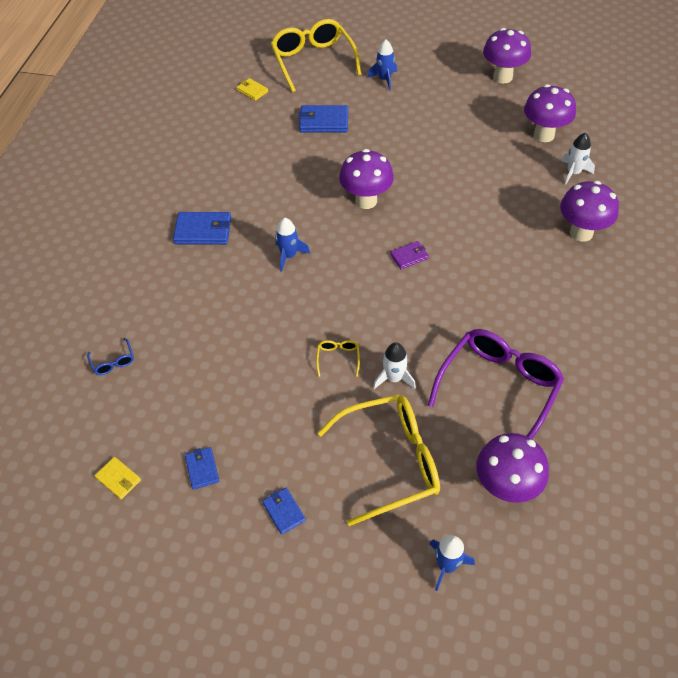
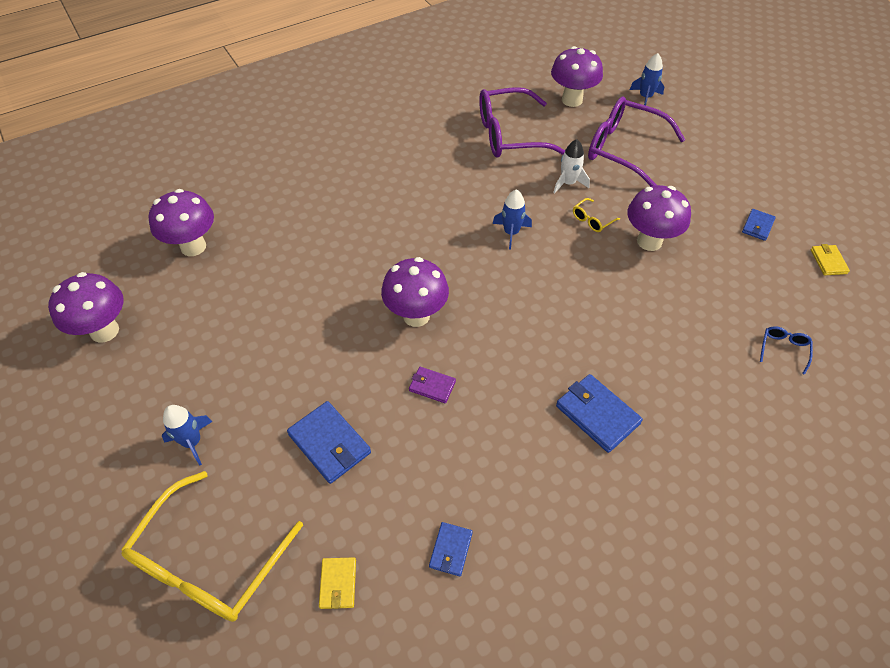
camera: 135 degrees left, 0 degrees up
(284, 511) = (718, 171): blue wallet -> blue wallet (451, 550)
(289, 256) = (543, 321): blue rocket -> blue rocket (511, 232)
(391, 461) = (623, 149): yellow glasses -> purple glasses
(409, 256) = (450, 244): purple wallet -> purple wallet (432, 386)
(573, 172) = (236, 202): white rocket -> none
(581, 233) = (313, 165): purple mushroom -> purple mushroom (649, 241)

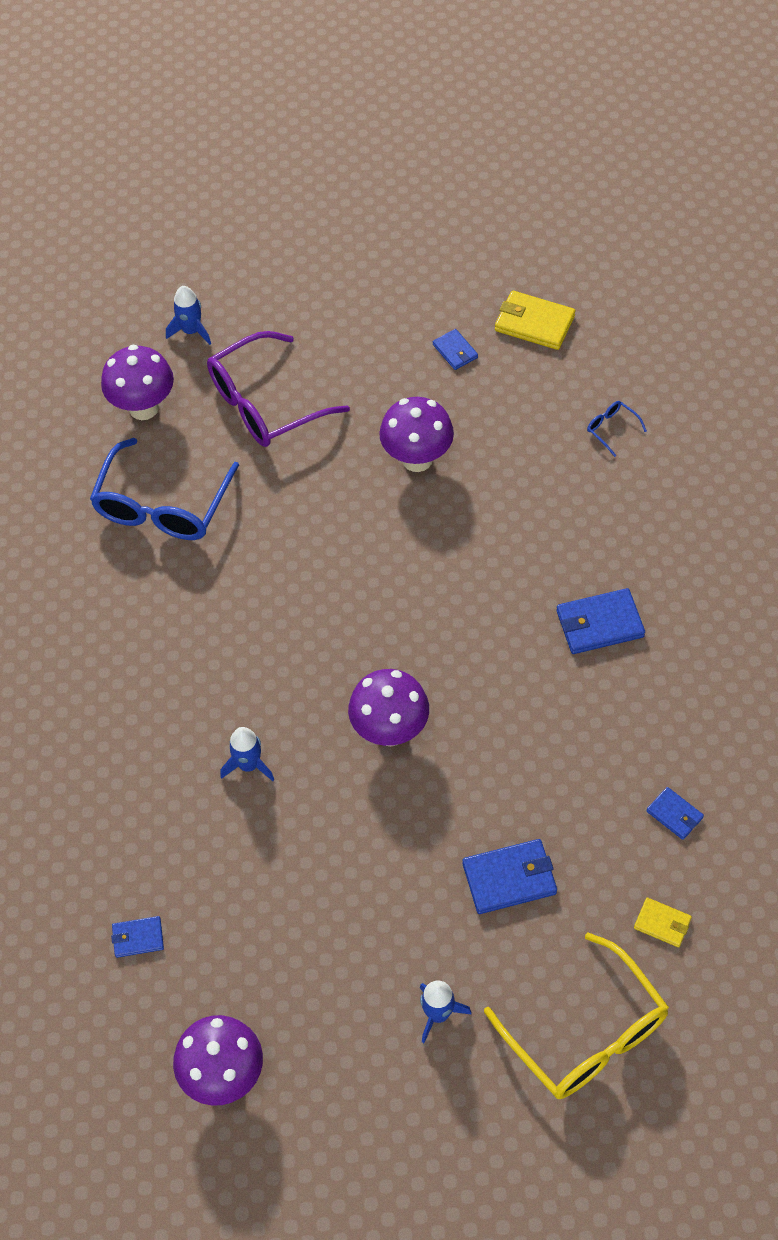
camera: 60 degrees left, 5 degrees up
(193, 246) = (138, 938): purple mushroom -> blue wallet
(432, 386) = (490, 754): purple wallet -> none
(509, 135) = (162, 506): purple glasses -> blue glasses
(511, 232) = (325, 583): blue rocket -> blue rocket (248, 765)
(568, 183) = (284, 488): white rocket -> none
(592, 220) = (354, 495): yellow glasses -> none
(828, 261) = (534, 323): yellow wallet -> yellow wallet, size x1.72

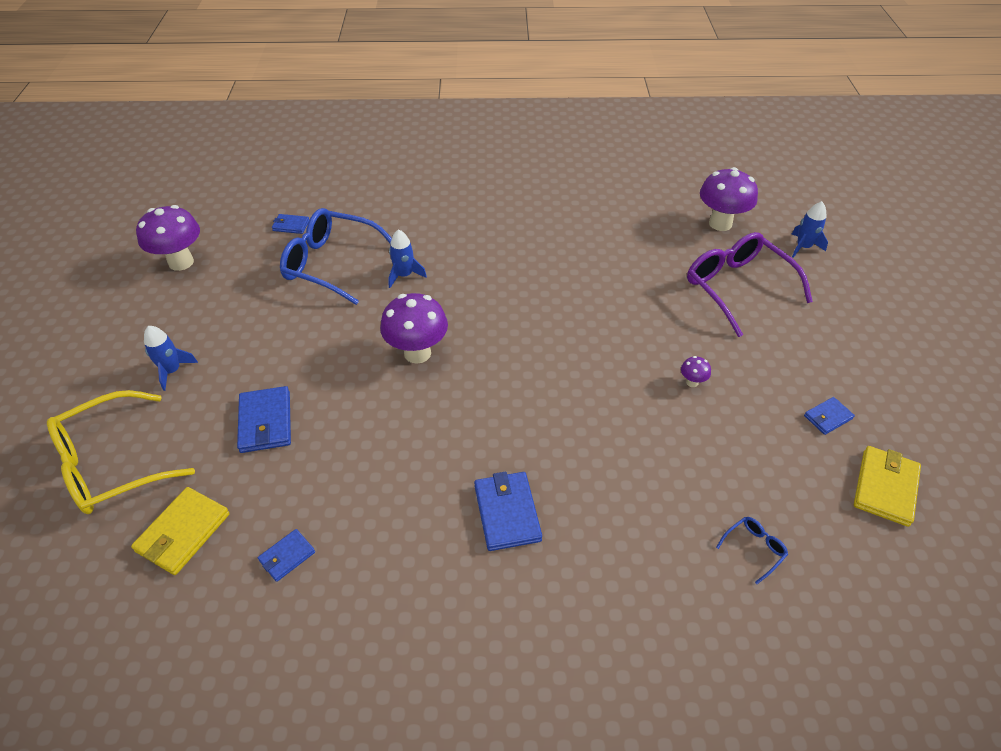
camera: 90 degrees right, 10 degrees down
(138, 938) = (291, 225): blue wallet -> blue wallet turned 75 degrees counterclockwise
(162, 506) = (630, 233): blue glasses -> blue glasses (331, 263)
(417, 459) = (692, 382): purple mushroom -> purple mushroom, size x0.44
(662, 923) = (183, 533): yellow wallet -> yellow wallet, size x1.72

